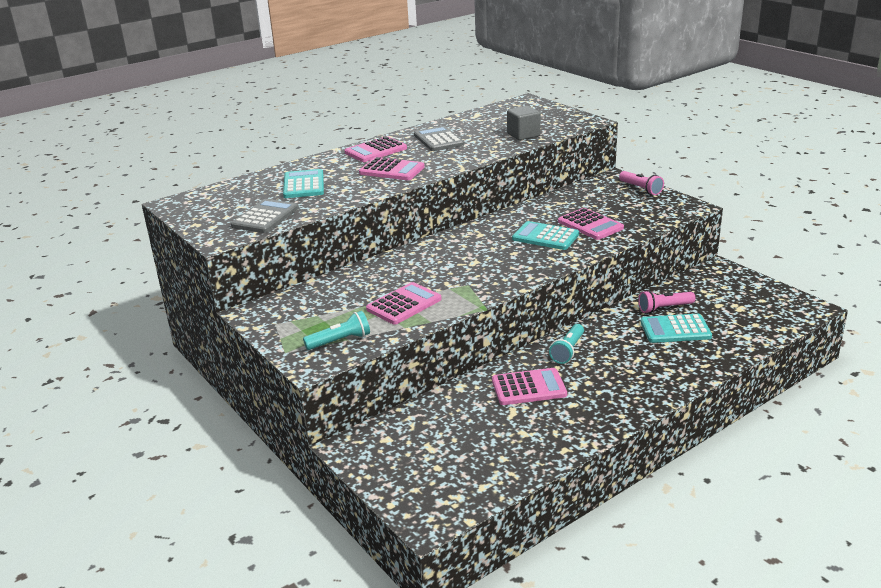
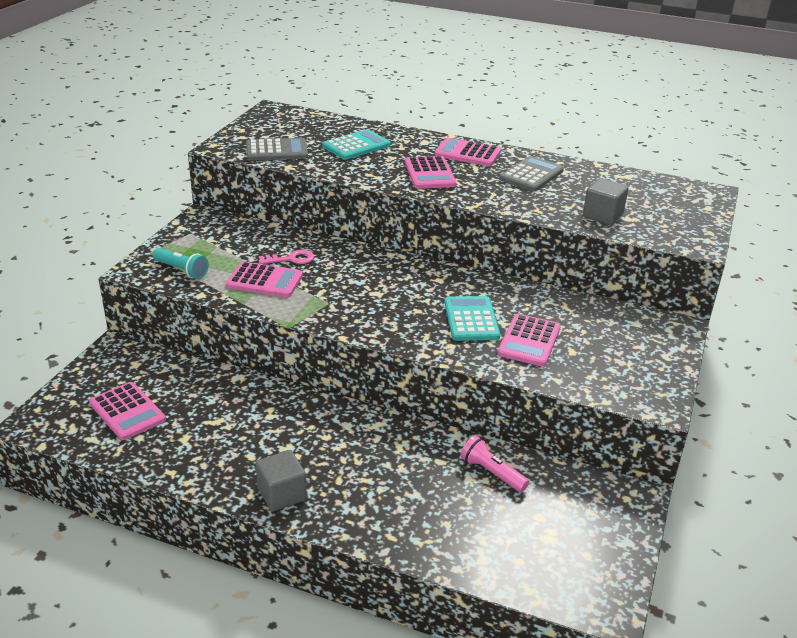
camera: 55 degrees right, 5 degrees up
(381, 285) = (291, 259): none -> pink key
(528, 388) = (262, 419): pink calculator -> pink calculator (127, 411)
(568, 350) = (347, 425): turquoise flashlight -> none
(630, 400) = (282, 494): none -> grey cube
(640, 189) = (666, 353): pink flashlight -> none
(675, 329) = (450, 493): turquoise calculator -> none

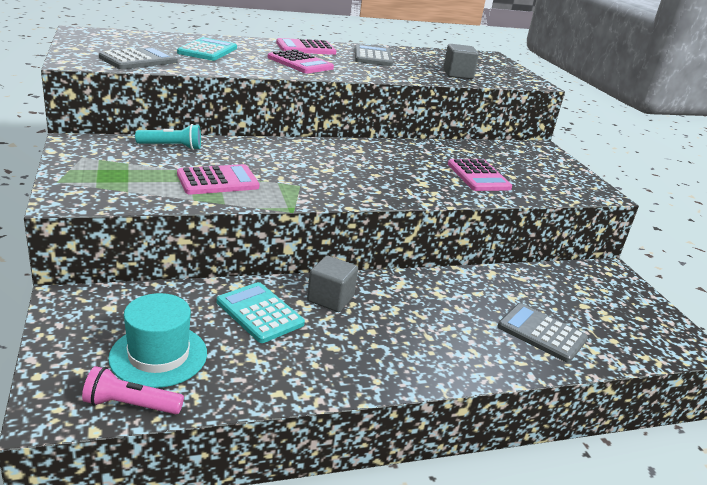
camera: 40 degrees left, 5 degrees down
(127, 411) = (158, 355): pink calculator -> turquoise hat
(181, 270) = (118, 190): turquoise flashlight -> turquoise flashlight (171, 147)
(282, 494) = (401, 367): grey cube -> grey cube (330, 298)
(291, 259) = (217, 159): pink key -> none
(450, 522) = (541, 333): none -> grey calculator
(471, 319) = (422, 171): turquoise calculator -> turquoise calculator (259, 313)
(492, 473) = (519, 288): pink flashlight -> pink flashlight (131, 405)

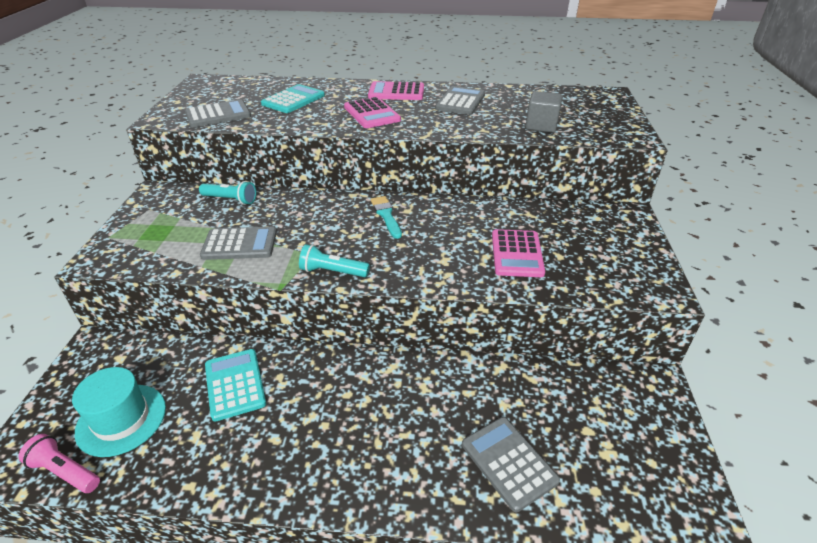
camera: 25 degrees right, 10 degrees up
(218, 181) = (240, 244): pink calculator -> grey calculator
(330, 298) = (310, 377): grey cube -> none
(331, 196) = (332, 272): none -> turquoise flashlight
(343, 154) = (386, 215): none -> turquoise brush

